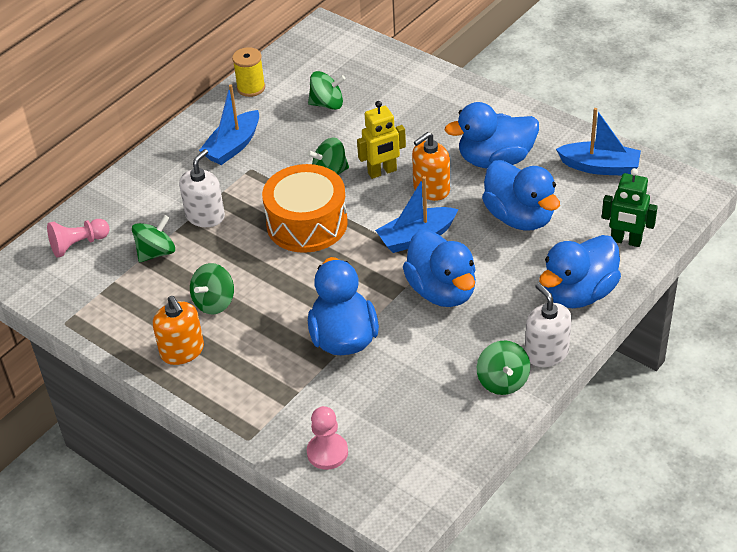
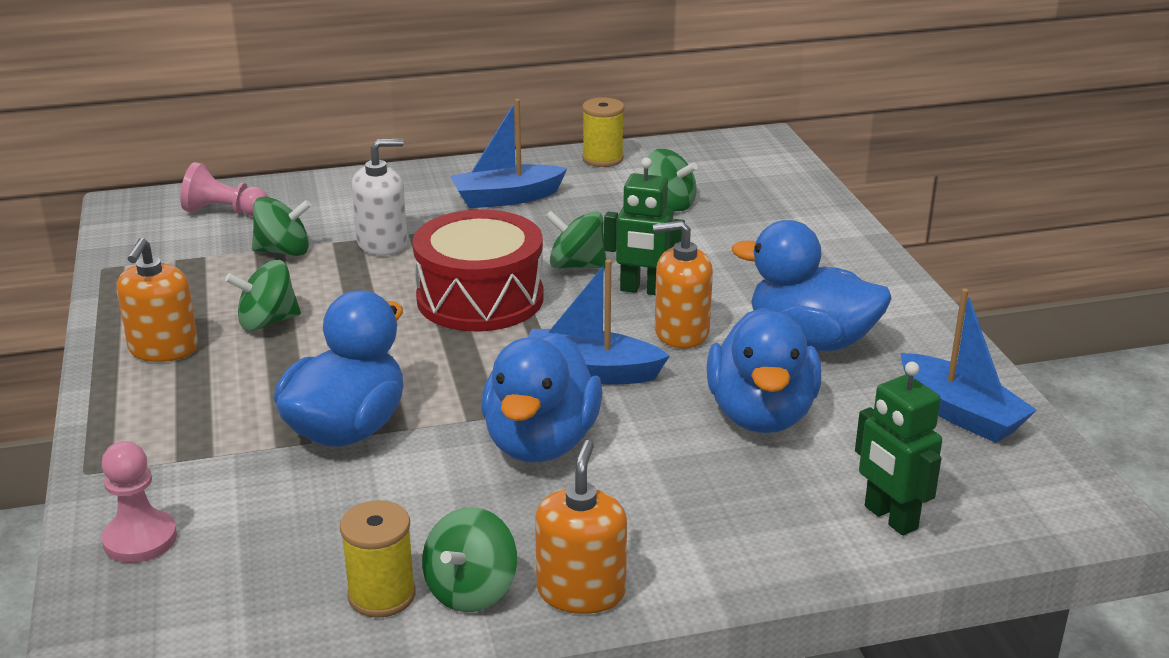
camera: 35 degrees right, 15 degrees down
(307, 223) = (480, 298): orange drum -> red drum
(382, 172) = (643, 290): yellow robot -> green robot
(469, 407) = (382, 595): none -> yellow spool
(546, 353) = (581, 591): white soap dispenser -> orange soap dispenser
(578, 293) = (729, 544): blue duck -> none

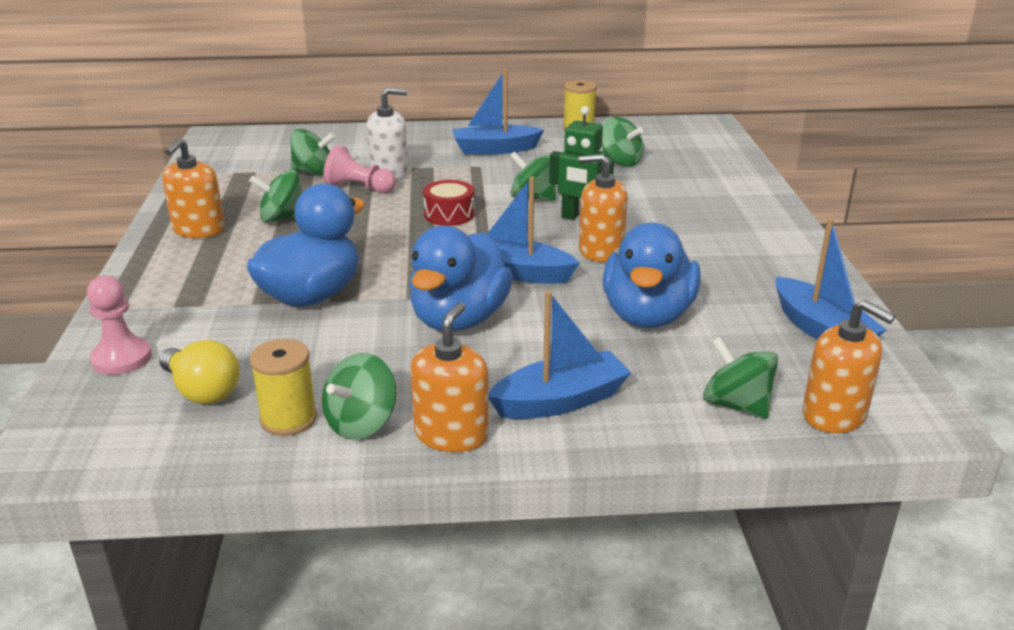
camera: 10 degrees right, 0 degrees up
(224, 211) = (282, 144): pink pawn -> pink pawn (359, 188)
(261, 571) = (202, 391): none -> yellow light bulb
(480, 298) = (449, 214): red drum -> red drum, size x0.50
(693, 535) = (560, 401): none -> blue boat
(810, 340) = (706, 265): blue duck -> none
(890, 518) = (736, 405): green robot -> green spinning top
(998, 518) = (834, 415): none -> orange soap dispenser

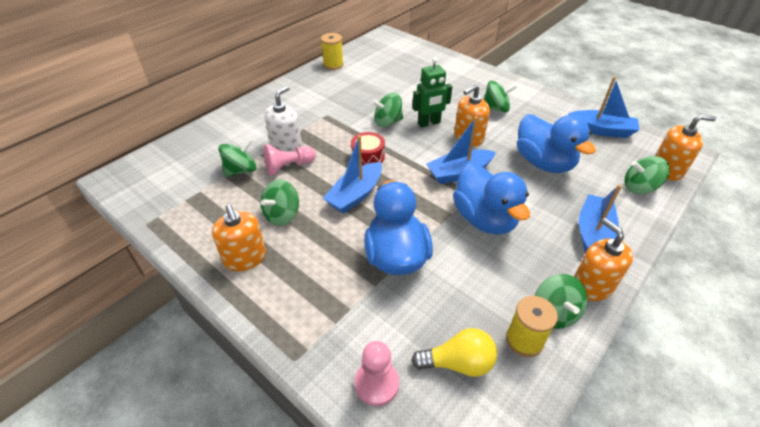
camera: 45 degrees left, 15 degrees up
(495, 149) = (315, 99): blue boat -> blue boat (355, 195)
(620, 161) = (387, 77): green spinning top -> green spinning top (495, 108)

